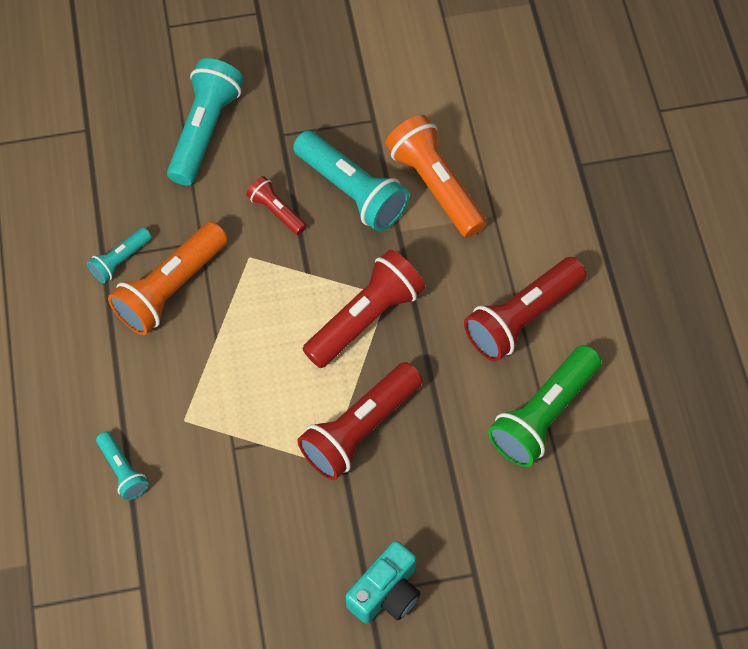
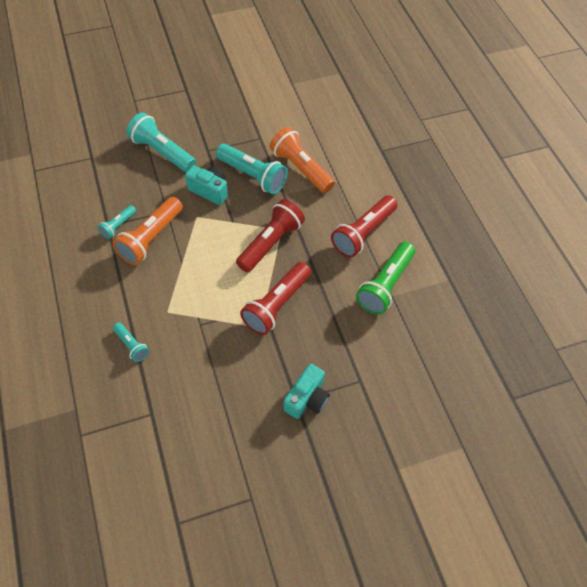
camera: 10 degrees left, 5 degrees down
(204, 130) = (162, 152): turquoise flashlight -> turquoise flashlight turned 60 degrees counterclockwise
(276, 211) = (209, 190): red flashlight -> turquoise camera

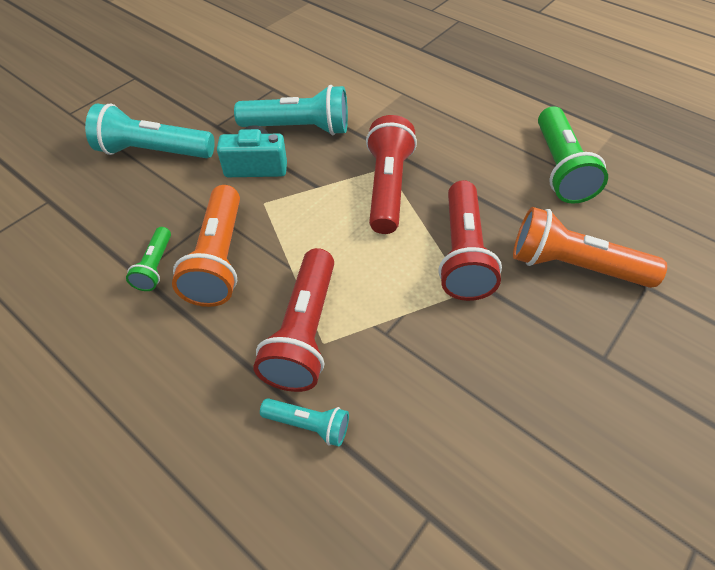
camera: 30 degrees left, 5 degrees down
(118, 226) = (155, 266): turquoise flashlight -> green flashlight
(301, 168) = (350, 98): orange flashlight -> orange flashlight (572, 266)
(307, 399) = (614, 347): turquoise camera -> none
(363, 233) = (482, 129): red flashlight -> red flashlight (304, 332)

